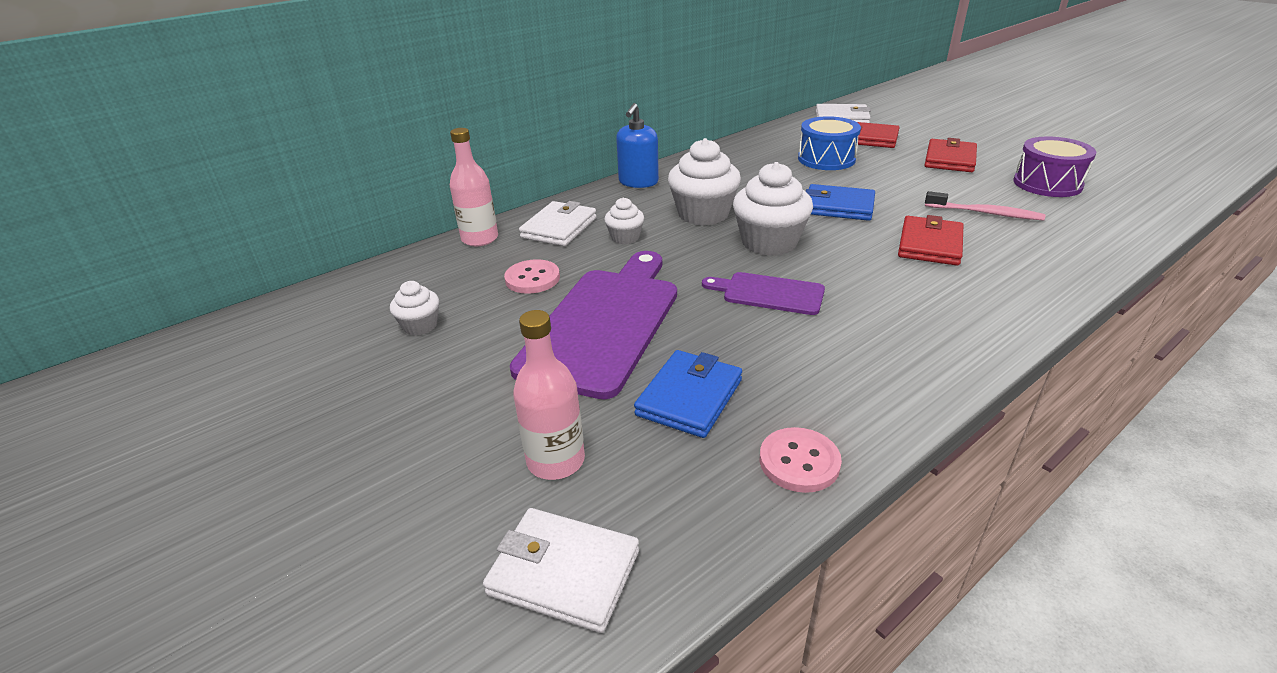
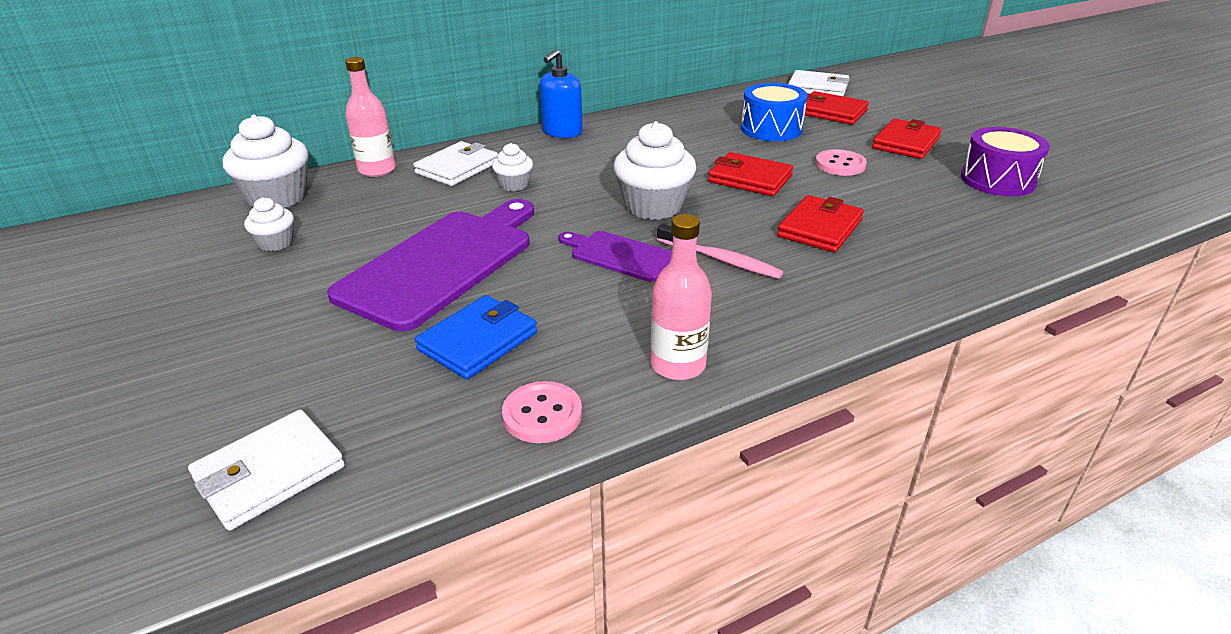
camera: 10 degrees right, 0 degrees up
(532, 278) = (402, 213): pink button -> pink button (840, 165)
(556, 461) = (321, 378): pink bottle -> pink bottle (678, 365)
(564, 572) = (270, 473): white wallet -> white wallet turned 75 degrees counterclockwise
(703, 214) = (606, 171): white cupcake -> white cupcake (277, 197)
(838, 207) = (750, 179): blue wallet -> red wallet
(985, 213) = (904, 203): pink toothbrush -> pink toothbrush (720, 259)

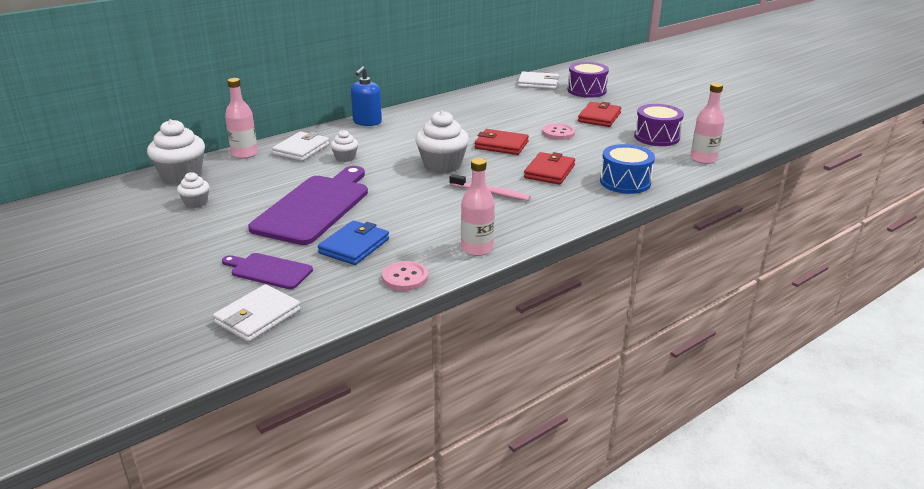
camera: 10 degrees left, 5 degrees down
(619, 255) = (427, 195): purple cutting board -> purple cutting board (269, 271)
(771, 129) = (510, 112): blue drum -> blue drum (625, 182)
(831, 112) = (549, 99): red wallet -> none
(888, 101) = (586, 90): none -> purple drum
(1078, 223) = (703, 159): none -> pink bottle

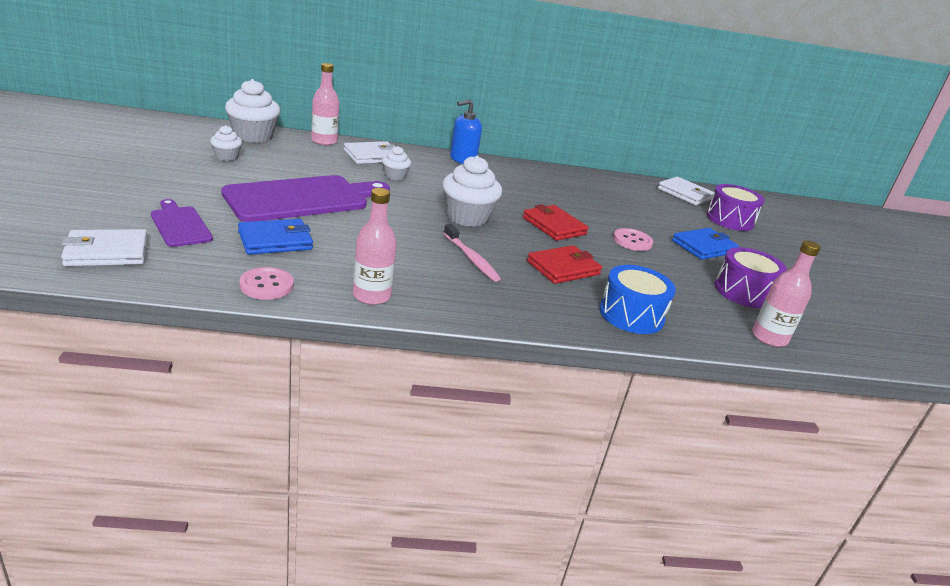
camera: 30 degrees right, 0 degrees up
(599, 117) = (704, 247): red wallet -> blue wallet

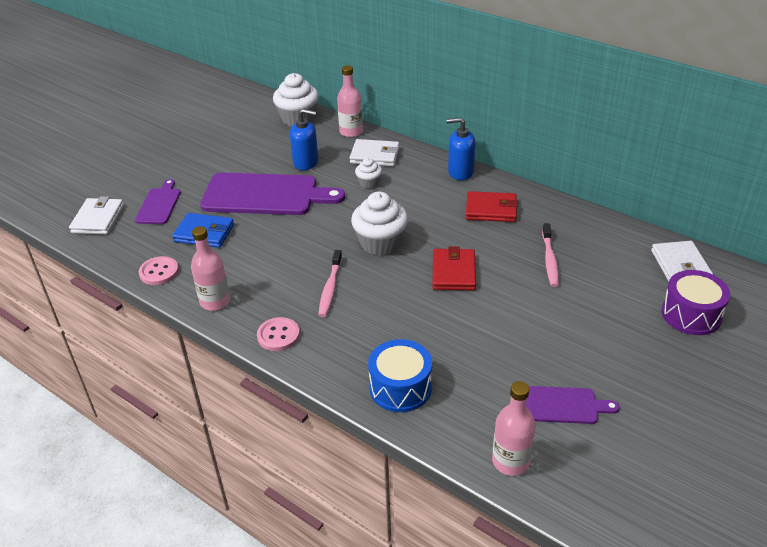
camera: 45 degrees right, 10 degrees up
(107, 252) = (98, 219): white wallet -> white wallet turned 75 degrees clockwise
(226, 157) = (254, 140): white cupcake -> none
(310, 168) = (306, 162): none -> blue soap dispenser
(563, 268) = (400, 321): red wallet -> red wallet (491, 210)
(607, 205) = (550, 260): none -> pink toothbrush
(632, 241) = (516, 311): pink button -> pink button (278, 335)
(704, 247) = (596, 340): blue wallet -> none
(743, 292) = (561, 405): purple drum -> purple cutting board

